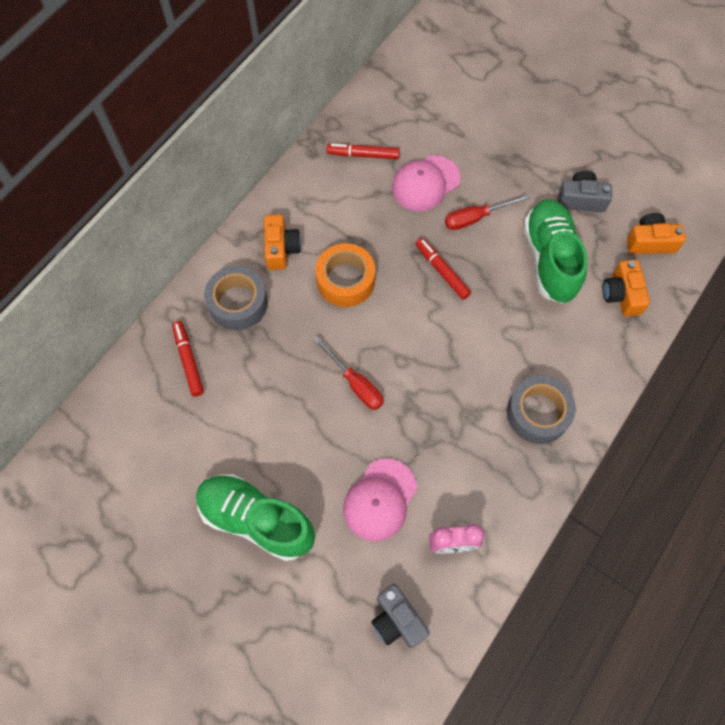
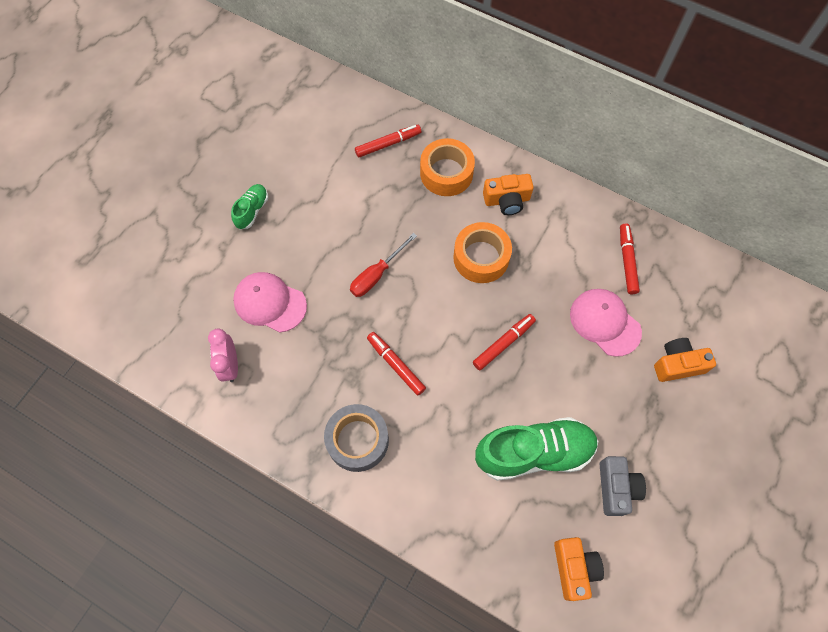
camera: 85 degrees right, 0 degrees up
(238, 303) = (446, 173): grey tape -> orange tape
(256, 520) = (252, 210): green shoe -> green shoe, size x0.49
(397, 620) = (168, 324): grey camera -> none
(460, 371) = (396, 365): none -> red marker
(475, 218) = (571, 374): red screwdriver -> none
(621, 294) = (501, 532): orange camera -> orange camera (677, 364)

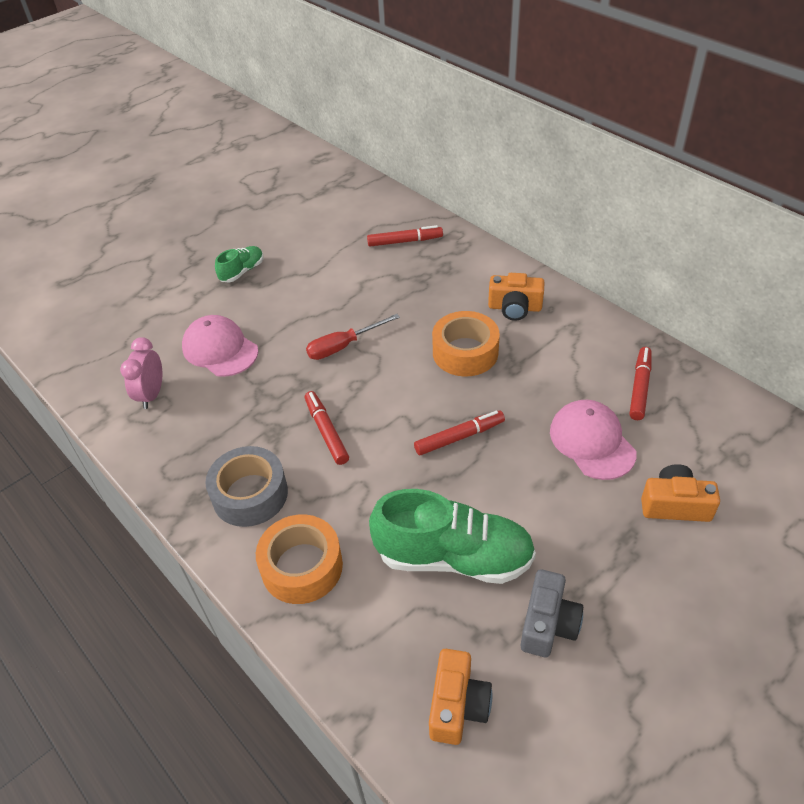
camera: 20 degrees right, 20 degrees down
(446, 173) = (456, 274): orange tape -> orange tape (302, 566)

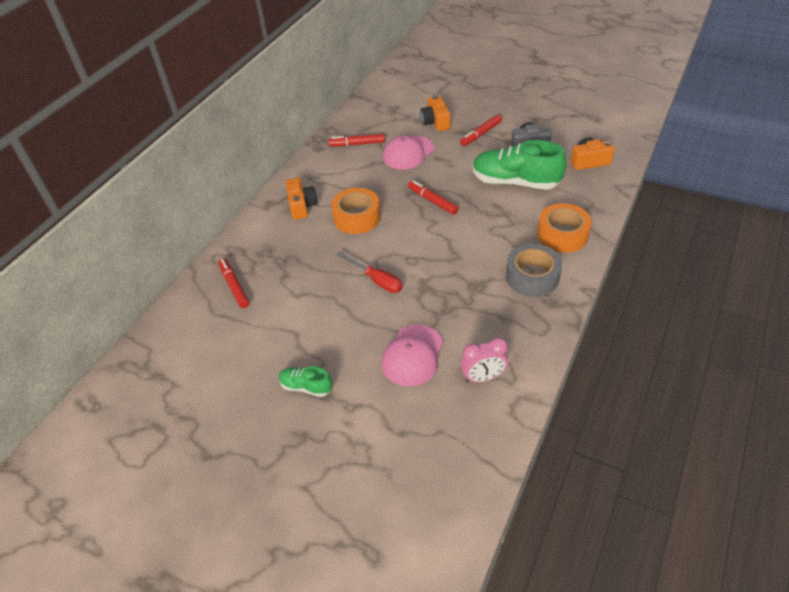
camera: 110 degrees left, 0 degrees up
(326, 432) = (461, 260): red marker -> red marker (481, 134)
(454, 557) = (515, 182): green shoe -> green shoe turned 60 degrees counterclockwise

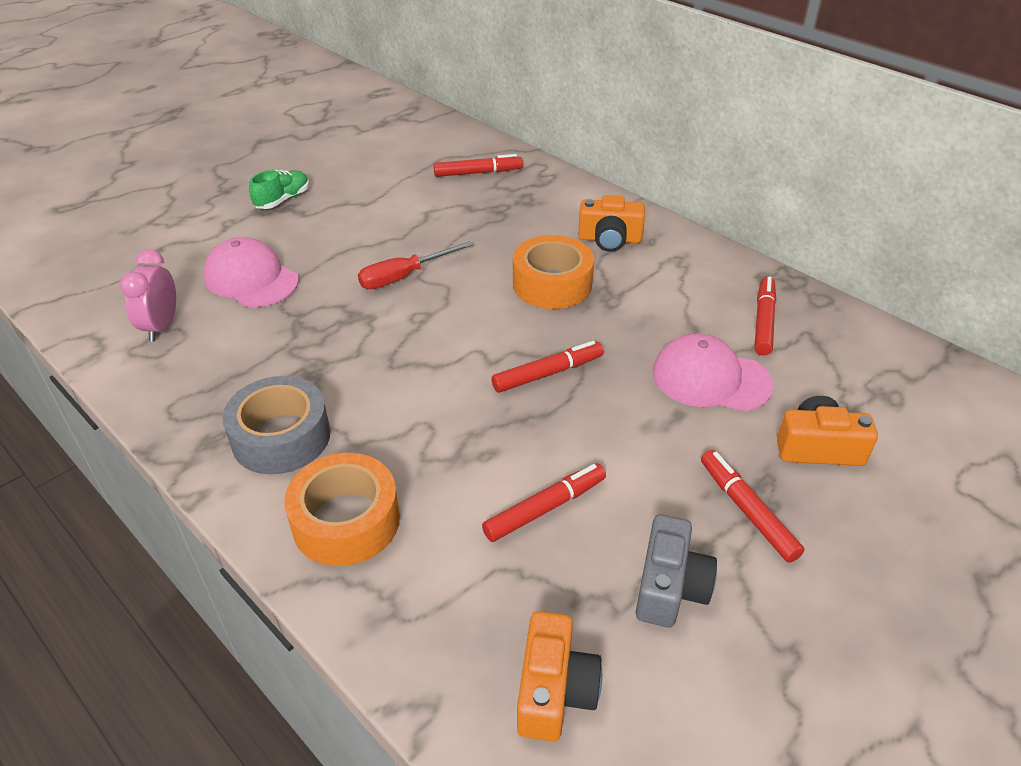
camera: 105 degrees right, 5 degrees down
(408, 153) = (711, 379): pink cap -> pink cap turned 45 degrees counterclockwise
(515, 182) = (544, 508): green shoe -> red marker

